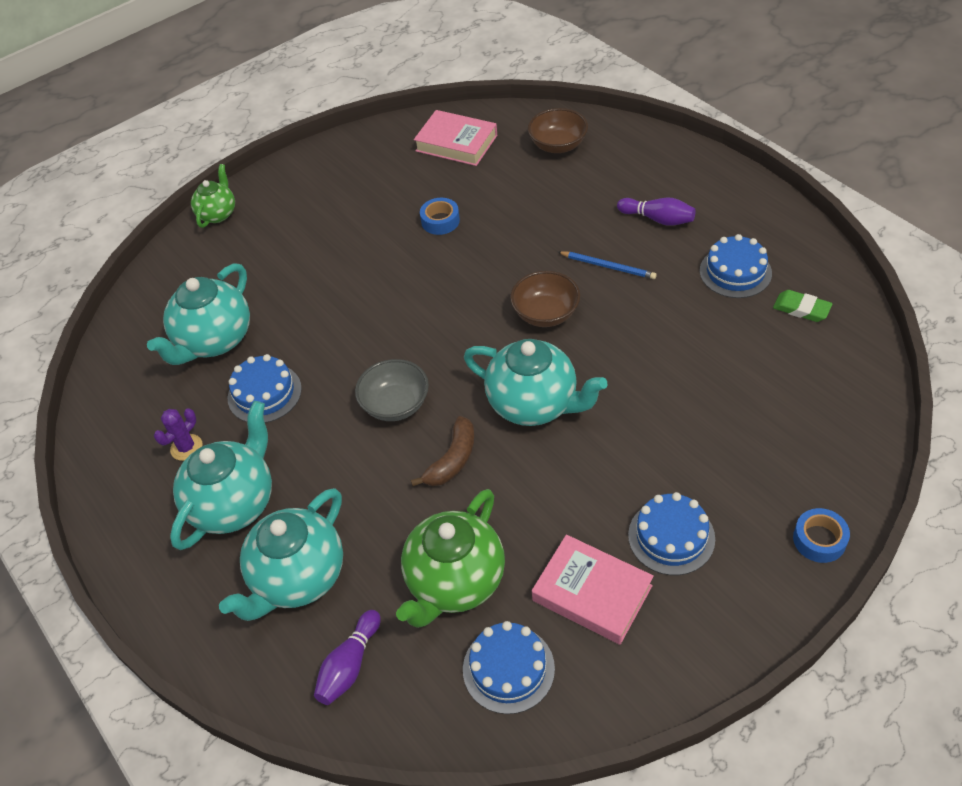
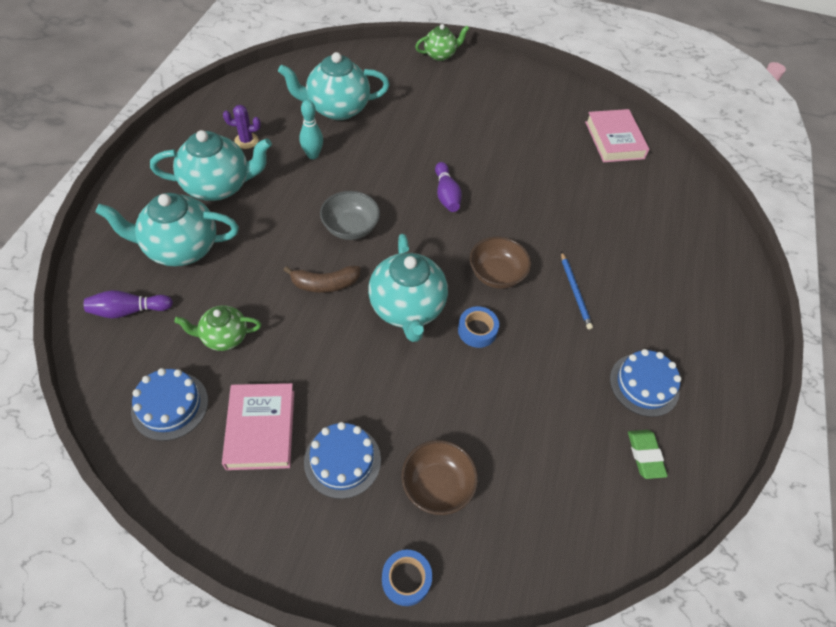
camera: 45 degrees right, 5 degrees up
(264, 393) = (313, 155): blue cake -> turquoise bowling pin
(440, 221) = (532, 169): blue tape -> blue tape (477, 330)
(455, 582) = (224, 337): green teapot -> green teapot, size x0.58
(558, 145) = (670, 200): brown bowl -> brown bowl (437, 485)
(658, 219) = (653, 302): purple bowling pin -> purple bowling pin (446, 194)

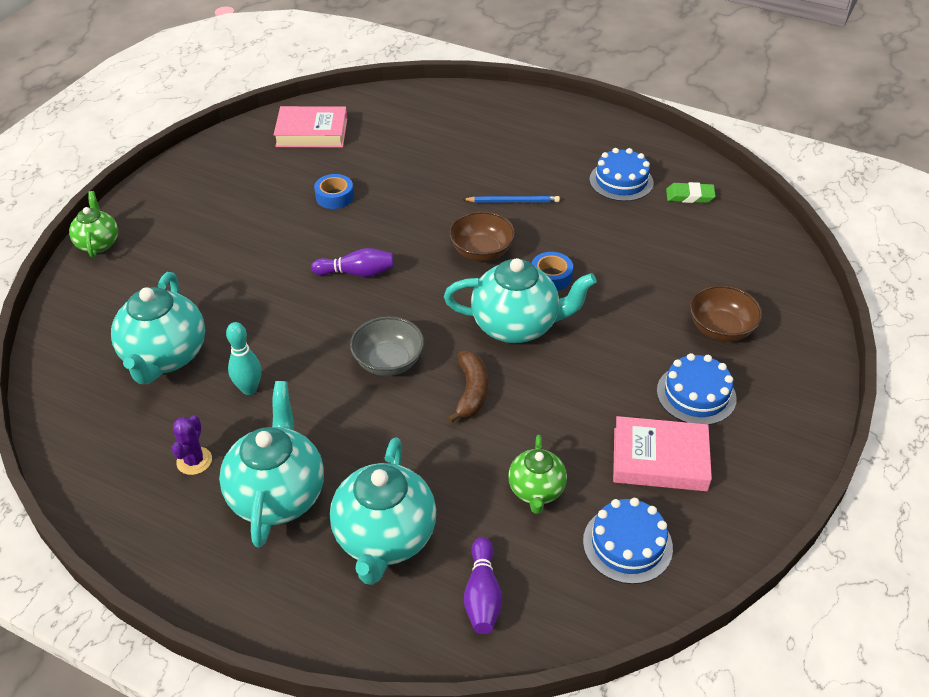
camera: 75 degrees left, 10 degrees down
(406, 579) = (809, 360): blue tape -> blue tape (334, 196)

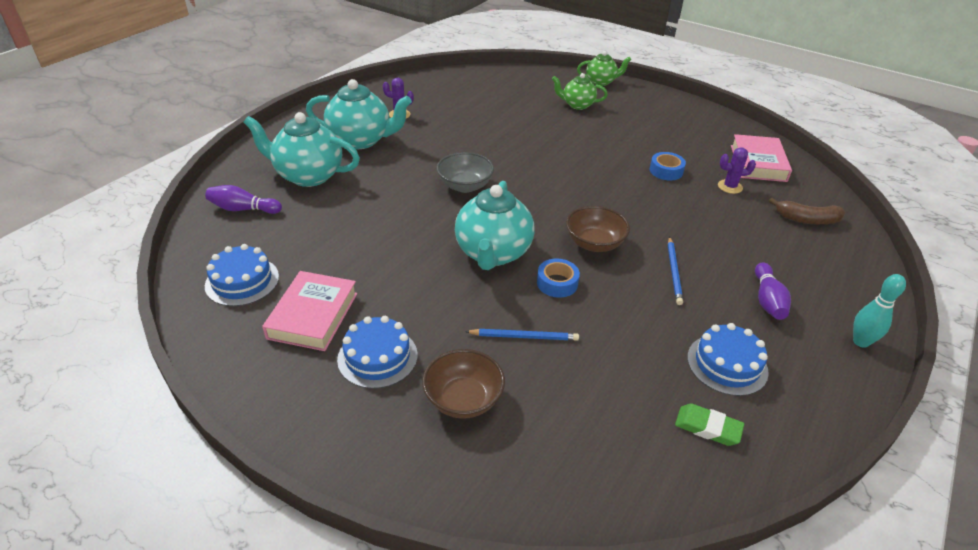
camera: 95 degrees right, 5 degrees down
(165, 357) = (489, 105): turquoise teapot -> none
(249, 389) = (453, 132): turquoise bowling pin -> turquoise bowling pin (861, 342)
(357, 273) = (567, 177): purple bowling pin -> purple bowling pin (767, 300)
(361, 155) = (730, 187): none -> purple cactus
(471, 392) = (423, 221): brown banana -> brown banana (807, 219)
(536, 491) = (314, 242): green teapot -> green teapot (577, 105)
(632, 295) = (524, 336): none -> blue pencil
(689, 196) = (707, 427): green eraser -> green eraser turned 75 degrees counterclockwise

